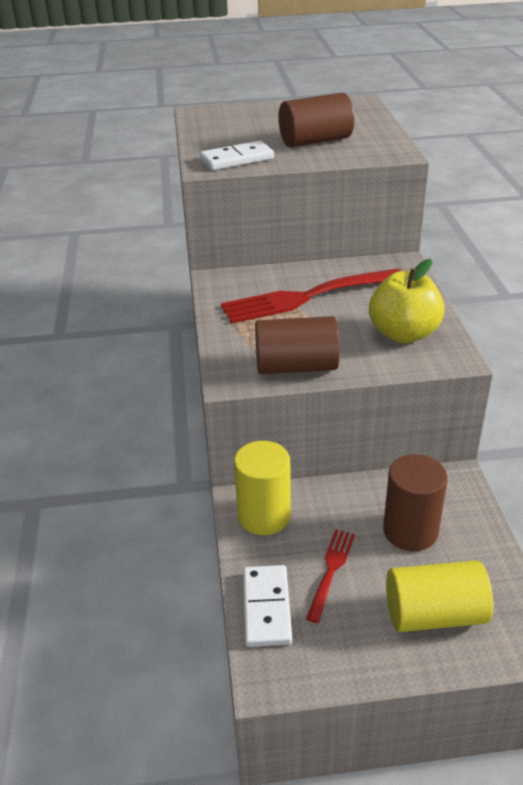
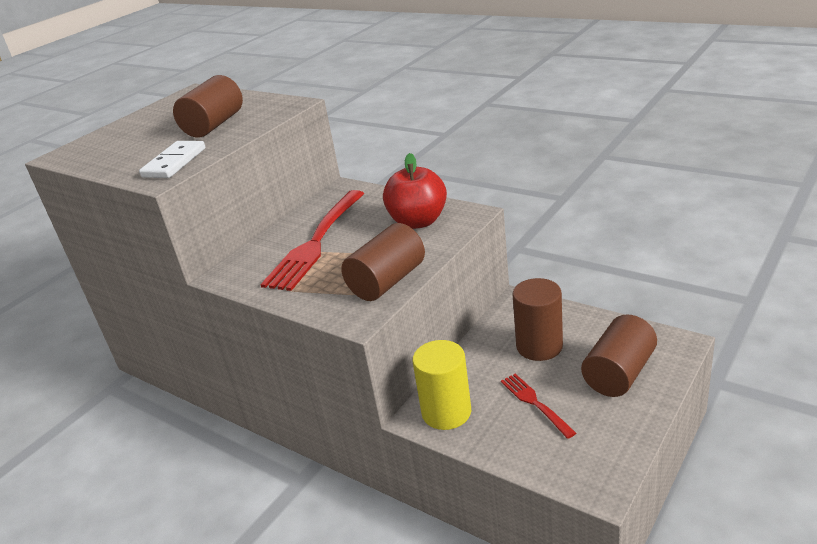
camera: 45 degrees left, 5 degrees down
(266, 607) = (535, 455): white domino -> none
(403, 334) = (418, 222): yellow apple -> red apple
(434, 614) = (619, 373): yellow cylinder -> brown cylinder

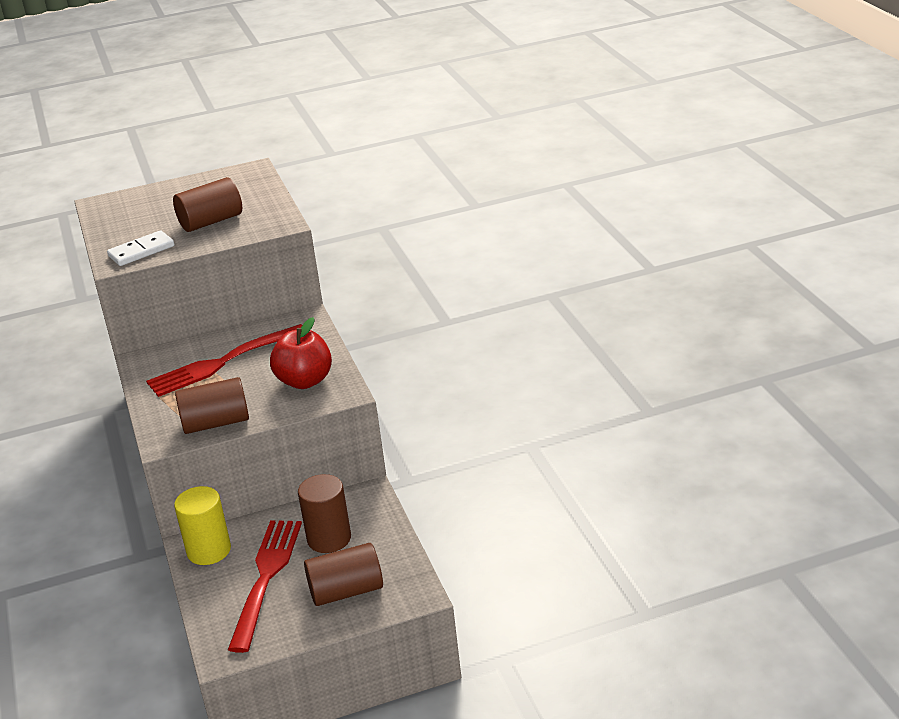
camera: 35 degrees right, 0 degrees up
(535, 403) = (266, 579): red fork -> red fork, size x2.00

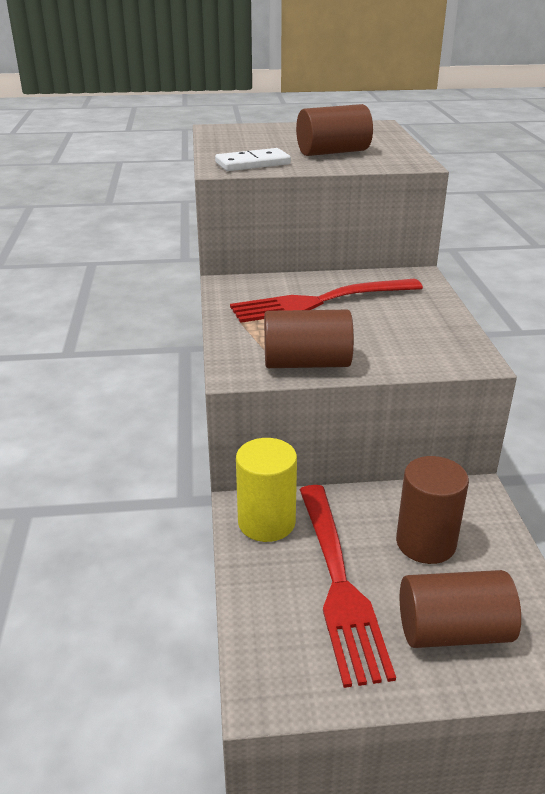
camera: 10 degrees right, 0 degrees up
(266, 579) = (338, 582): red fork -> red fork turned 150 degrees clockwise
(305, 381) = (420, 337): red apple -> none

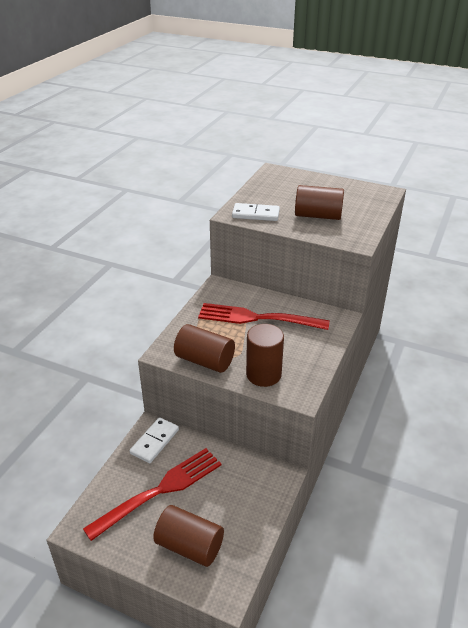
camera: 30 degrees right, 5 degrees up
(266, 522) = (154, 441): yellow cylinder -> white domino
(338, 582) = (159, 491): red fork -> red fork turned 150 degrees counterclockwise
(425, 543) = (223, 492): brown cylinder -> brown cylinder (263, 374)

